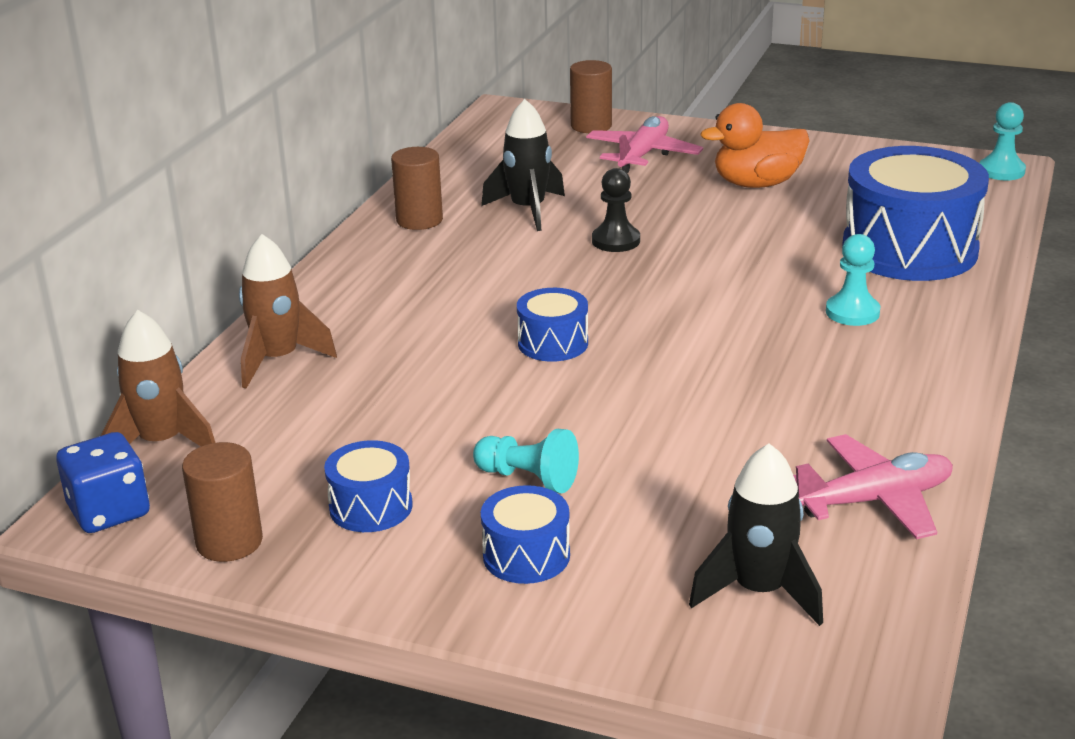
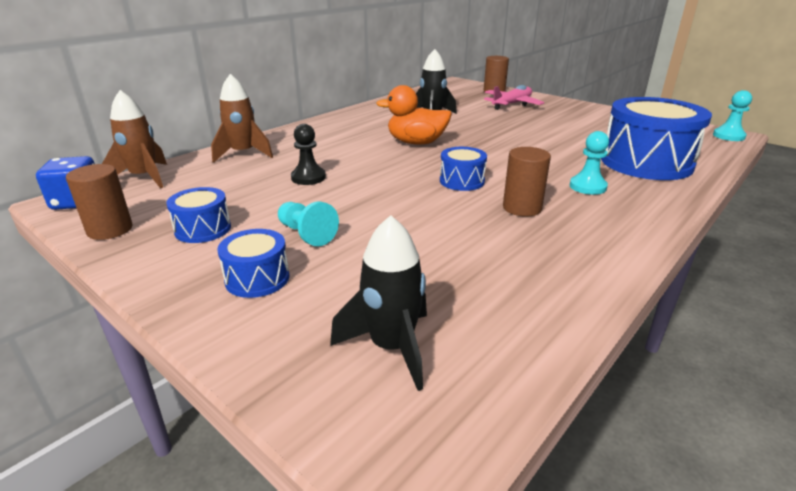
camera: 20 degrees right, 0 degrees up
(419, 220) = (374, 113): brown cylinder -> brown cylinder (522, 208)
(553, 343) = (390, 171): blue drum -> blue drum (462, 181)
(616, 241) = (467, 134): black pawn -> black pawn (308, 177)
(757, 184) = (567, 122): orange duck -> orange duck (416, 143)
(874, 500) = (531, 302): pink plane -> none

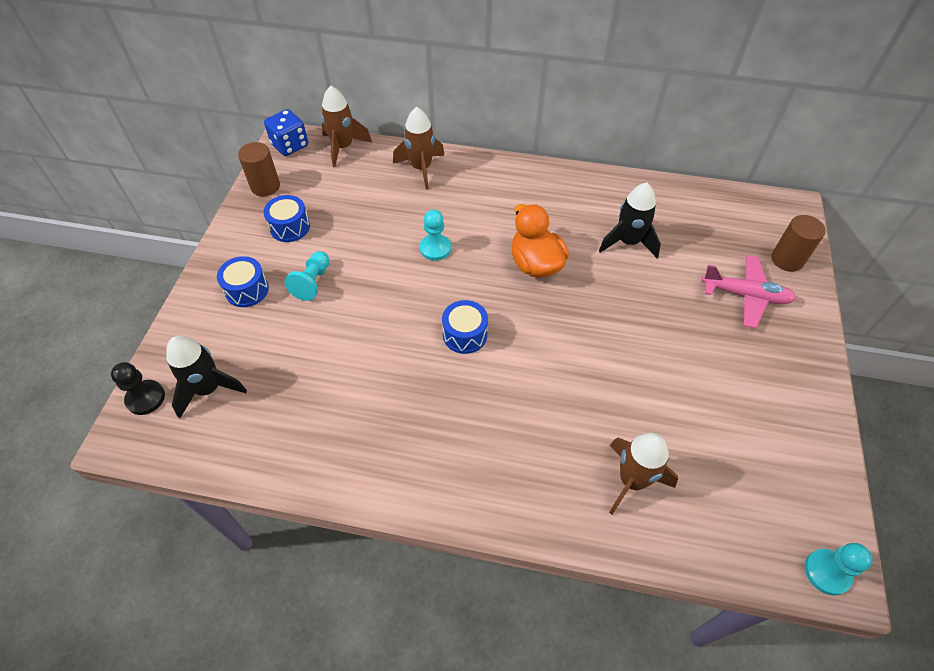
camera: 60 degrees right, 25 degrees up
(308, 177) = (403, 233): black pawn -> black pawn (145, 398)
(522, 208) = (435, 397): brown cylinder -> none
(587, 187) = (519, 437): turquoise pawn -> turquoise pawn (435, 248)
(646, 162) = (632, 480): blue drum -> brown rocket

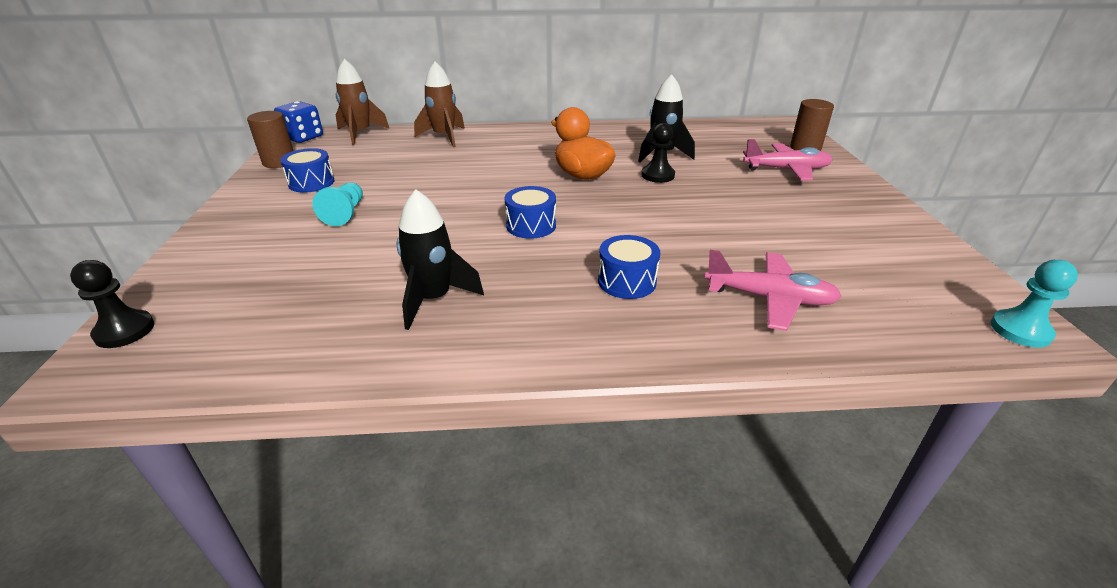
camera: 15 degrees left, 20 degrees down
(208, 389) = (219, 309): black rocket -> black rocket (434, 299)
(247, 290) = (265, 228): blue drum -> blue drum (627, 281)
(435, 248) = (476, 178): turquoise pawn -> none
(609, 279) = (657, 175): none -> black pawn
(632, 480) = (769, 298): brown rocket -> pink plane

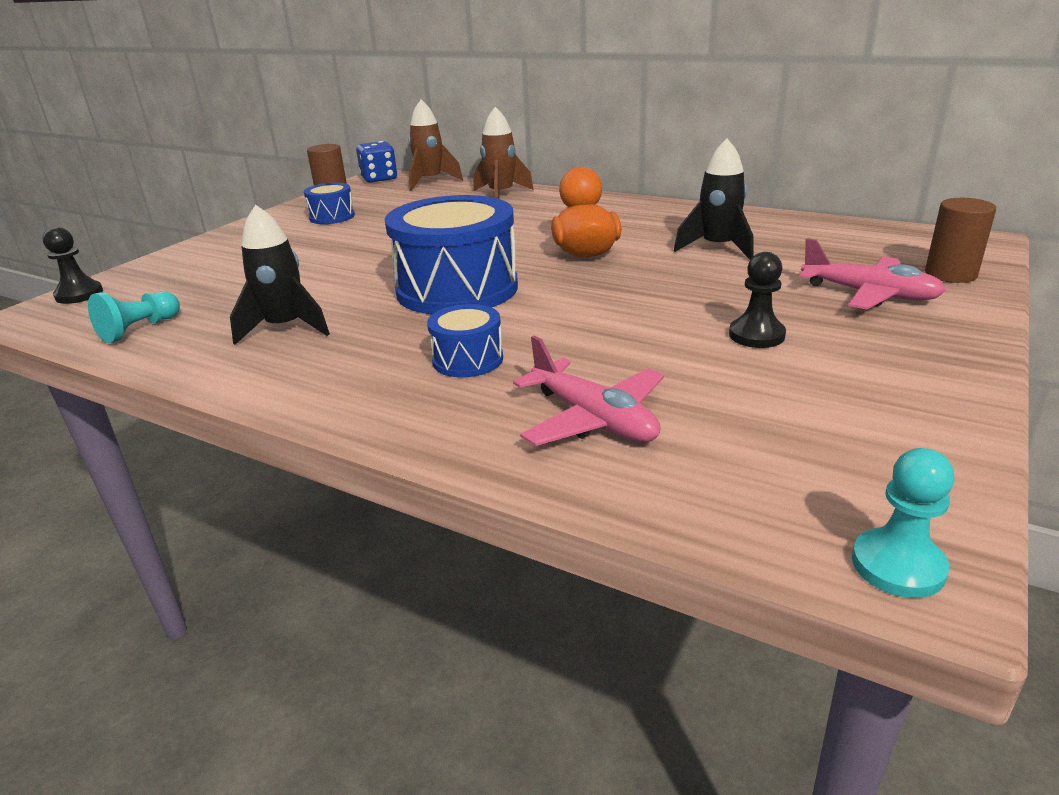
camera: 35 degrees right, 5 degrees down
(345, 214) = (320, 246): turquoise pawn -> turquoise pawn (139, 329)
(531, 225) = (457, 289): blue drum -> blue drum, size x2.08
(657, 175) = (673, 269): black pawn -> black pawn (756, 335)

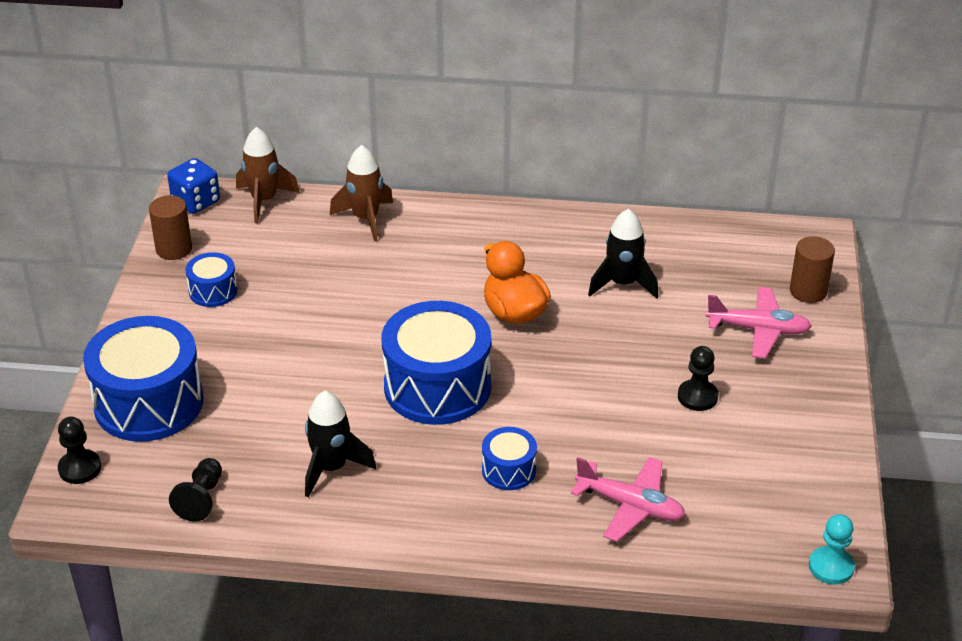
camera: 25 degrees left, 10 degrees up
(139, 329) = (201, 499): turquoise pawn -> black pawn
(193, 266) = (149, 403): none -> blue drum

